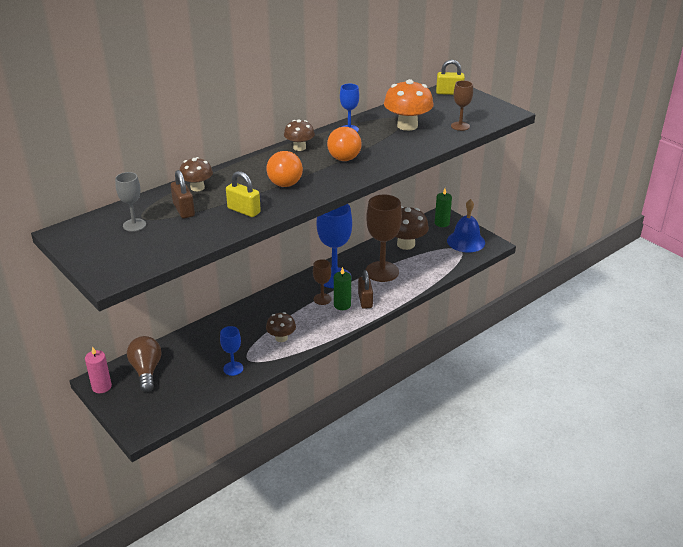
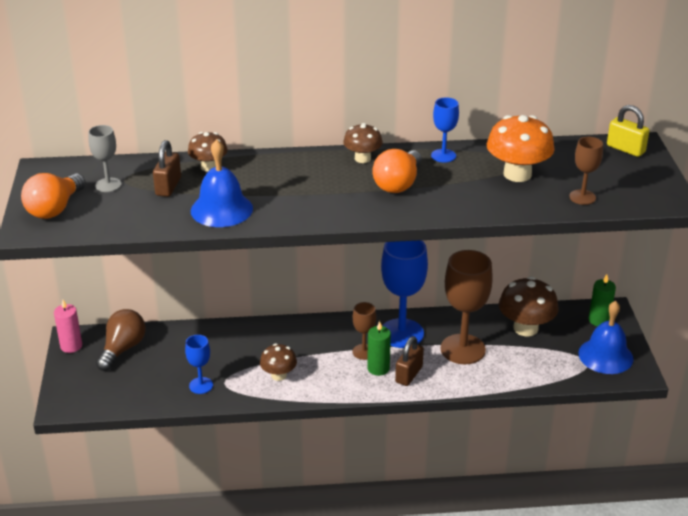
camera: 35 degrees right, 0 degrees up
(244, 210) = (221, 209): yellow padlock -> blue bell
(284, 180) = (301, 190): orange light bulb -> orange light bulb (55, 209)

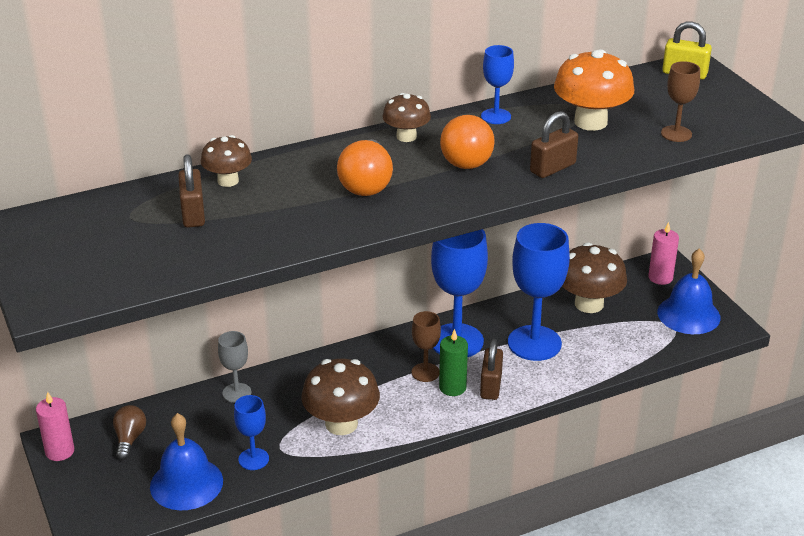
camera: 20 degrees left, 0 degrees up
(55, 209) = (63, 270): orange light bulb -> orange light bulb (366, 184)
(108, 185) = (114, 227): grey goblet -> grey goblet (237, 393)
(122, 349) = (129, 439): brown light bulb -> brown light bulb, size x0.65
(221, 209) = (279, 228): blue bell -> blue bell (186, 483)
(279, 375) = (341, 424): brown mushroom -> brown mushroom, size x1.67
(460, 205) = (552, 168): none -> brown padlock
(463, 349) = (534, 343): brown goblet -> blue goblet
(599, 320) = (660, 277): green candle -> pink candle

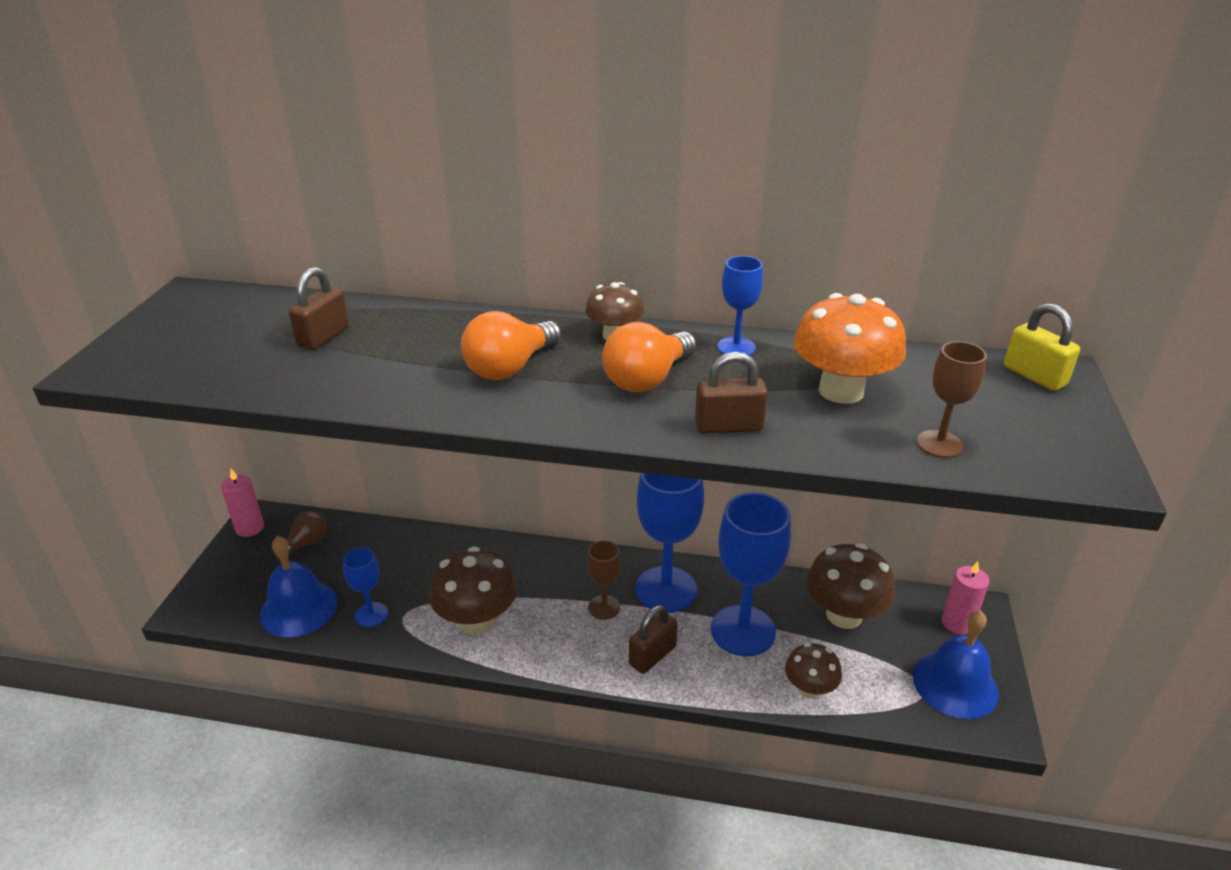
camera: 35 degrees right, 0 degrees up
(228, 181) = (396, 318): brown mushroom -> brown mushroom (809, 689)
(237, 393) = (426, 544): grey goblet -> none
(452, 387) = (614, 637): green candle -> none

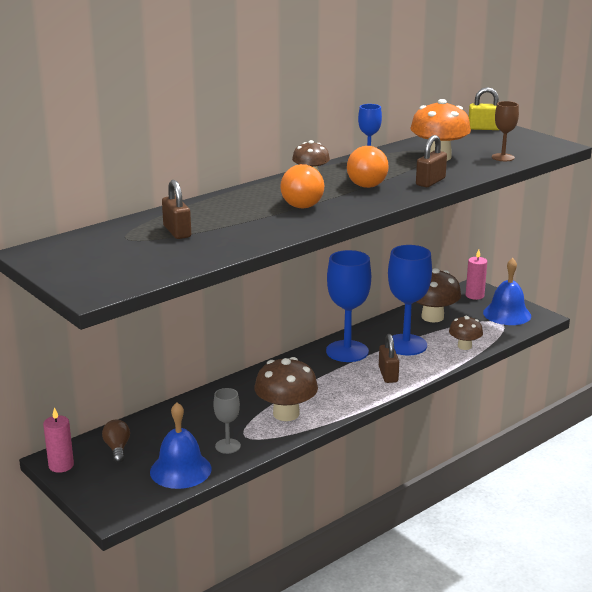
camera: 50 degrees left, 10 degrees down
(371, 615) = (227, 446): blue goblet -> grey goblet
(604, 607) = (334, 373): brown goblet -> none

